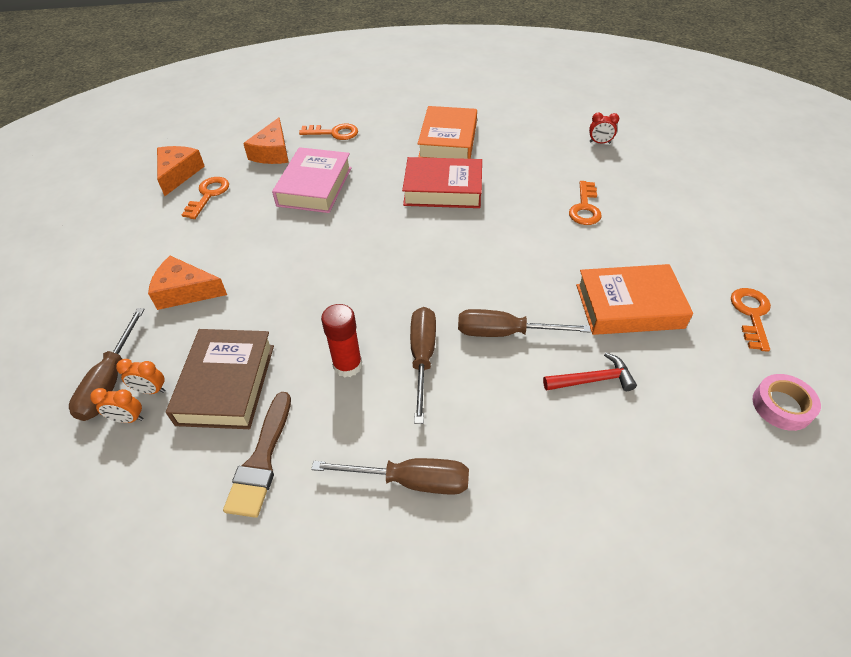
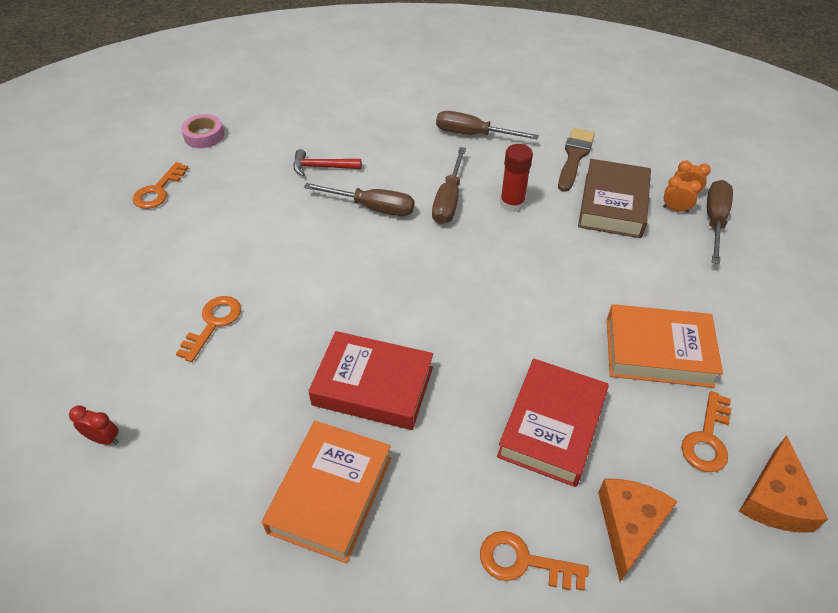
camera: 170 degrees left, 0 degrees up
(185, 291) = (681, 293): orange cheese -> none
(315, 186) = (551, 426): pink book -> red book
(629, 306) = (253, 212): orange book -> orange book (658, 352)

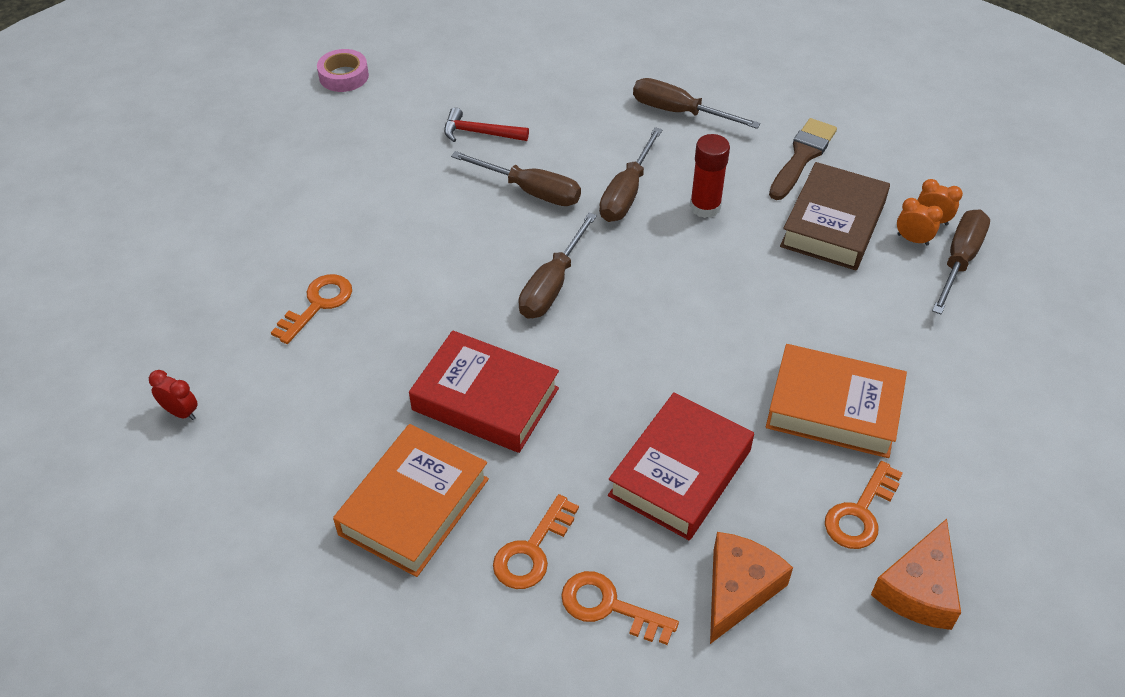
camera: 10 degrees right, 0 degrees up
(158, 191) = (279, 139): orange key -> orange key (532, 550)
(407, 281) = (552, 285): none -> brown screwdriver

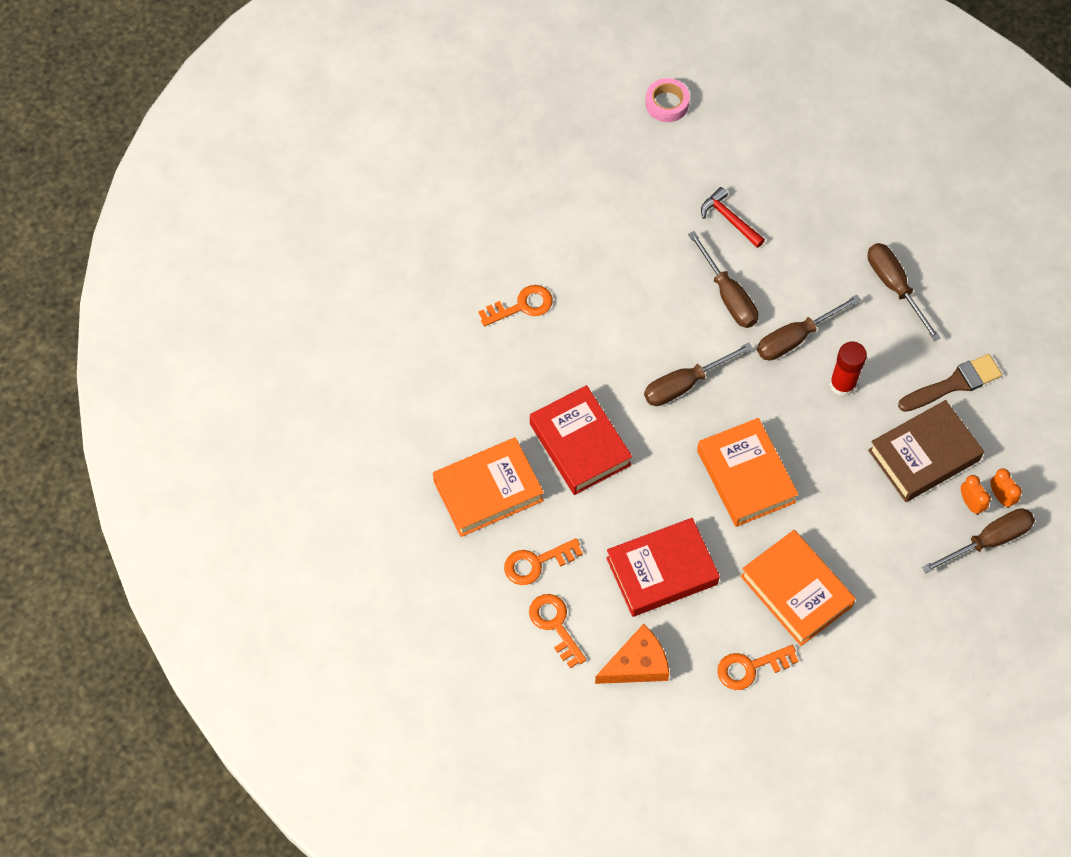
camera: 35 degrees right, 15 degrees up
(181, 412) = (392, 338): red clock -> none
(686, 332) = (745, 476): none -> orange book
(919, 589) = (743, 734): orange cheese -> none

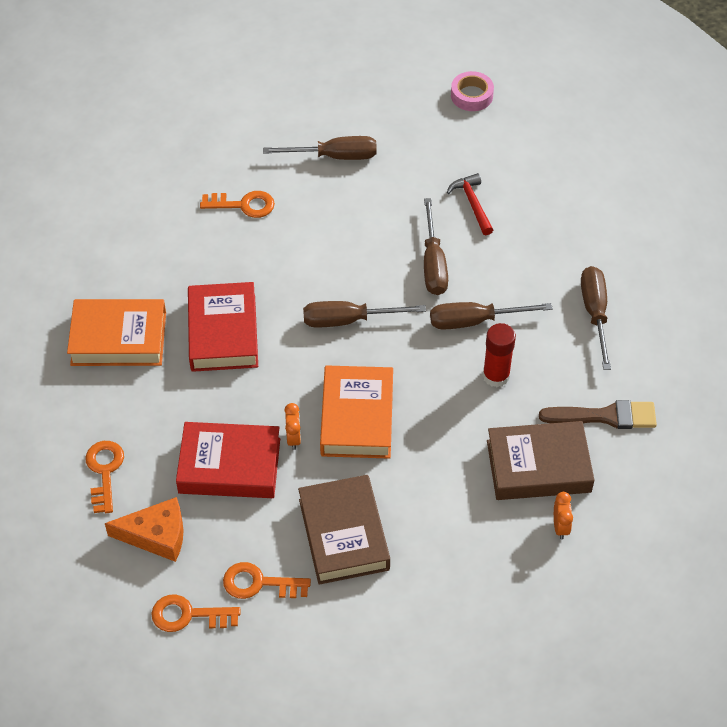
camera: 25 degrees right, 10 degrees down
(536, 563) = (122, 413): orange key -> orange key (188, 615)
(796, 591) = (344, 534): orange book -> brown book
(988, 541) = (558, 567): brown screwdriver -> brown screwdriver (334, 156)
(1000, 497) = (594, 533): orange clock -> orange clock (293, 438)

